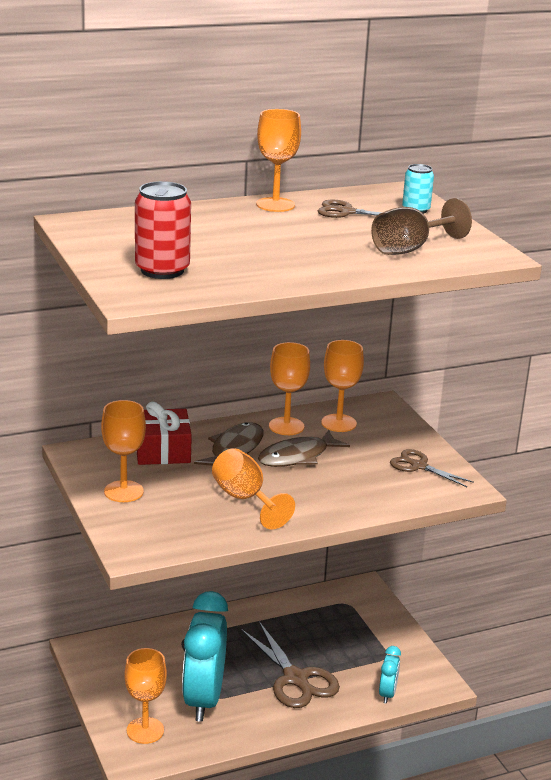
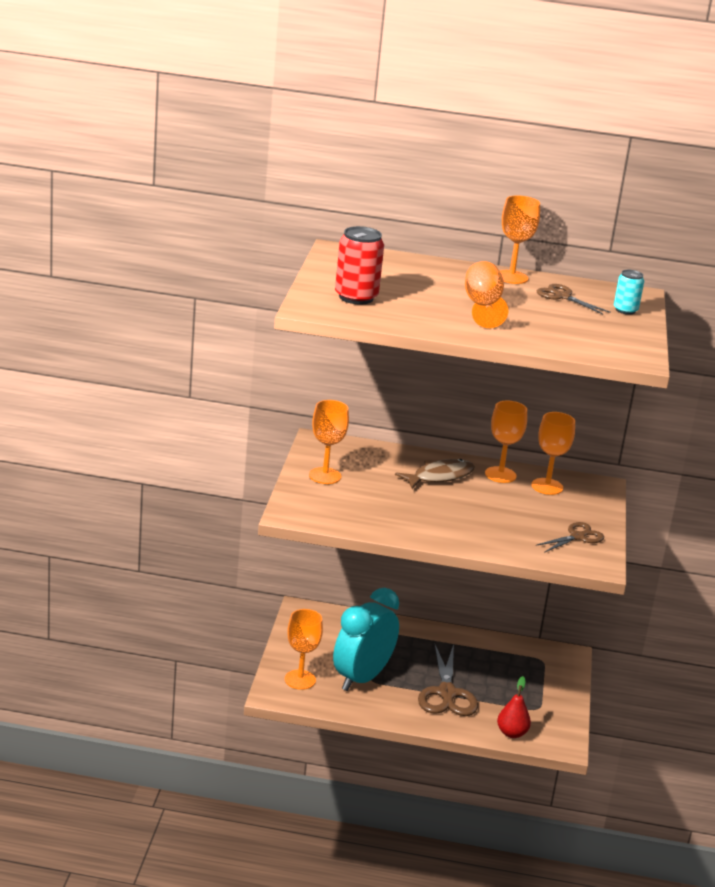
camera: 30 degrees right, 0 degrees up
(162, 450) = (383, 459): red gift -> none
(245, 499) = (409, 511): orange goblet -> orange goblet (483, 307)
(297, 457) = (484, 498): brown fish -> none
(387, 694) = (511, 733): turquoise clock -> red pear
(410, 249) = (573, 335): brown goblet -> none
(418, 466) = (578, 537): brown scissors -> brown scissors turned 75 degrees clockwise

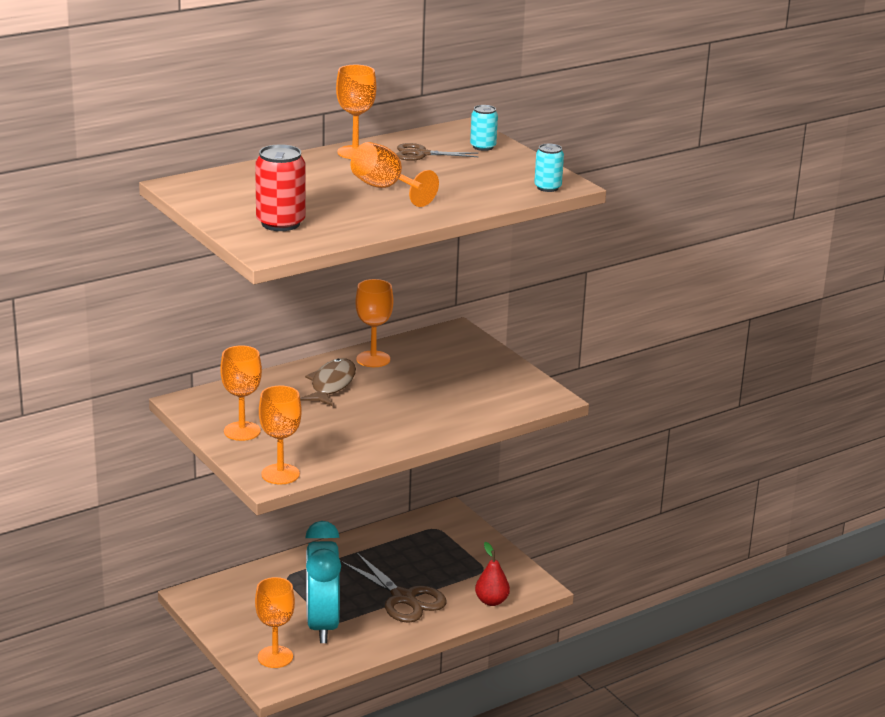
camera: 40 degrees left, 0 degrees up
(547, 486) = (421, 352): orange goblet -> orange goblet (280, 474)
(578, 537) = (504, 382): brown scissors -> none
(618, 355) = (547, 187): none -> turquoise can

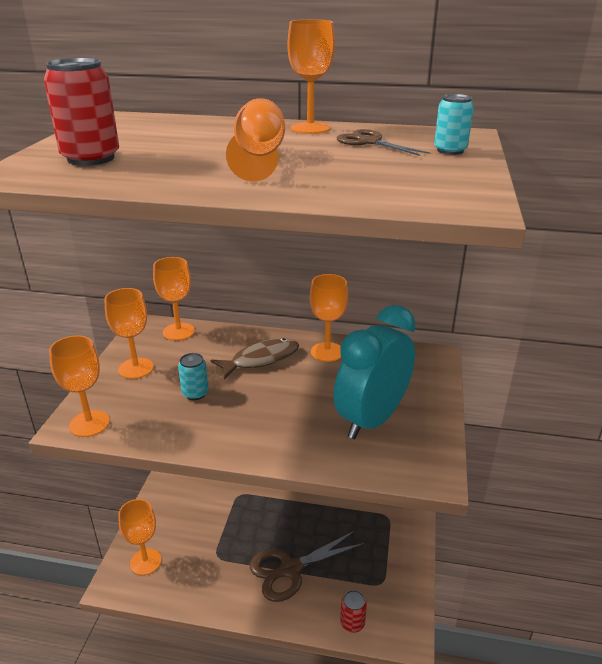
camera: 45 degrees right, 5 degrees up
(223, 394) = (178, 331): none -> orange goblet
(322, 625) = (208, 554): turquoise clock -> turquoise clock (371, 420)
(403, 598) = (290, 569): brown scissors -> brown scissors turned 60 degrees clockwise
(491, 601) = (352, 623): red pear -> red can
(547, 187) = (442, 203): turquoise can -> turquoise can (195, 393)

